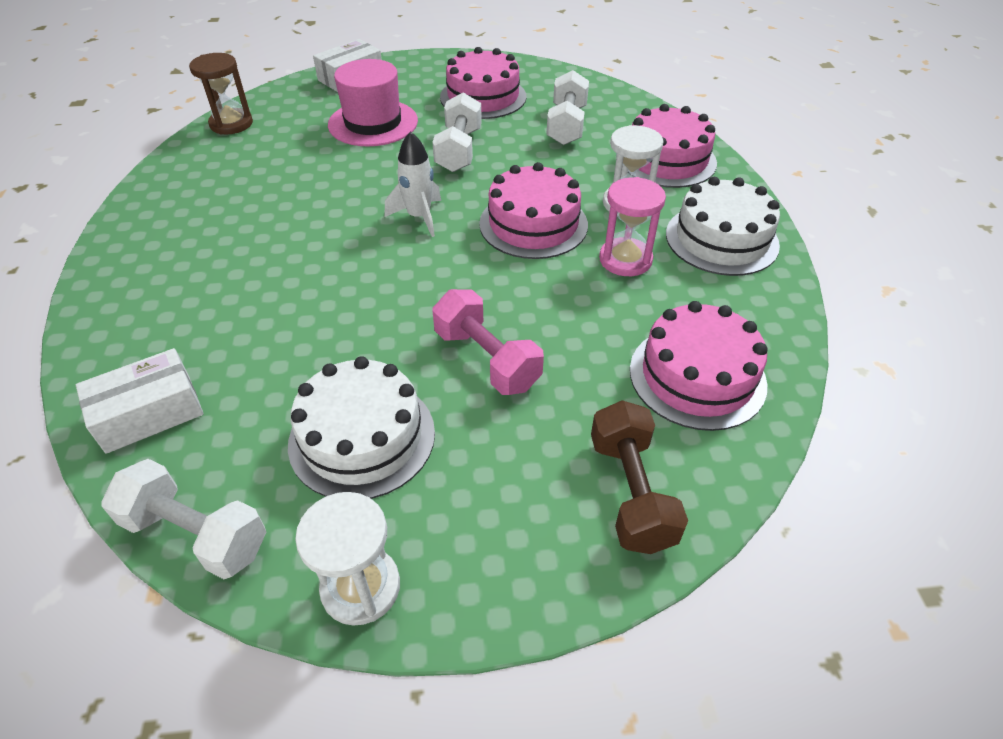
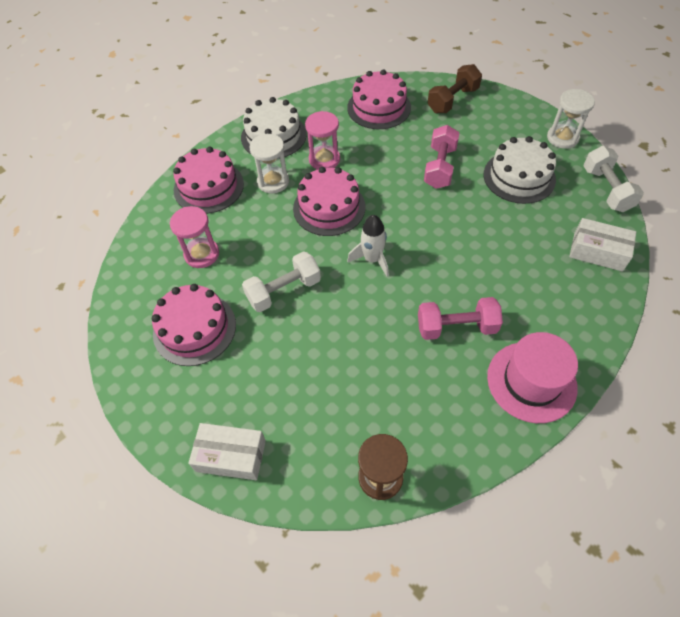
camera: 125 degrees left, 10 degrees up
(265, 226) = (456, 327): none -> pink dumbbell
(373, 123) = (292, 371): pink hat -> pink hat (531, 381)
(566, 125) = (202, 254): white dumbbell -> pink hourglass

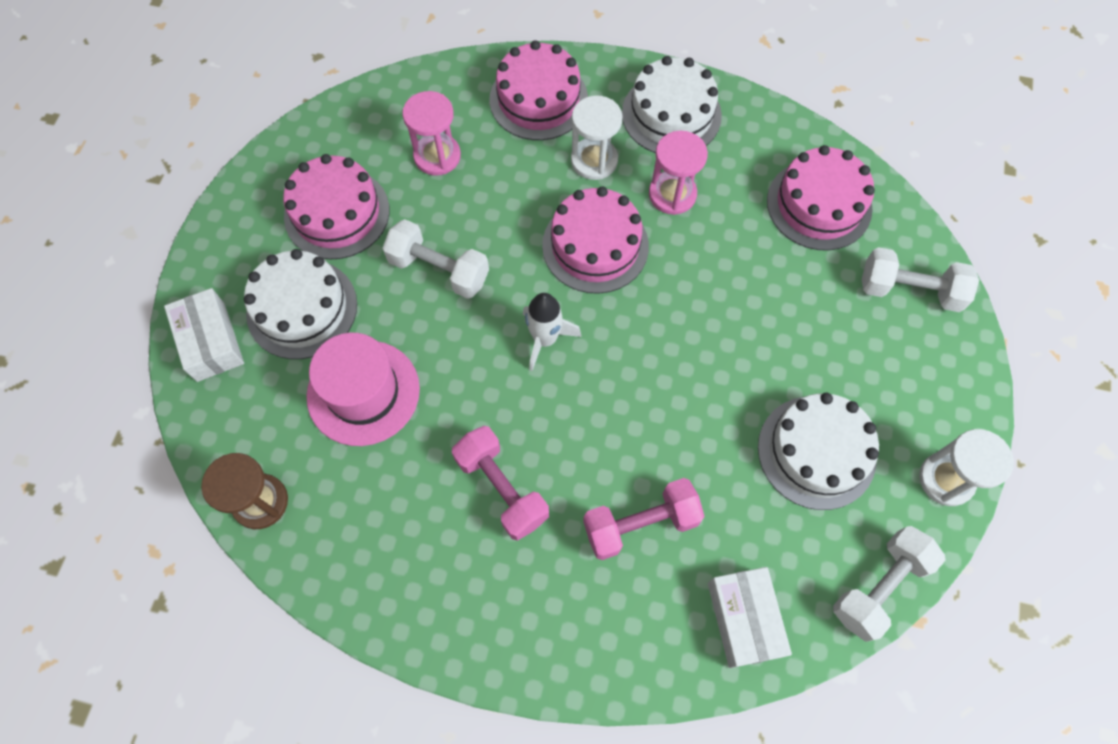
camera: 55 degrees right, 10 degrees up
(250, 383) = (302, 308): none -> white cake
(440, 167) = (759, 339): pink dumbbell -> pink dumbbell (640, 524)
(452, 100) = (909, 290): brown dumbbell -> white dumbbell
(531, 381) = (473, 615): pink hat -> pink hat (363, 392)

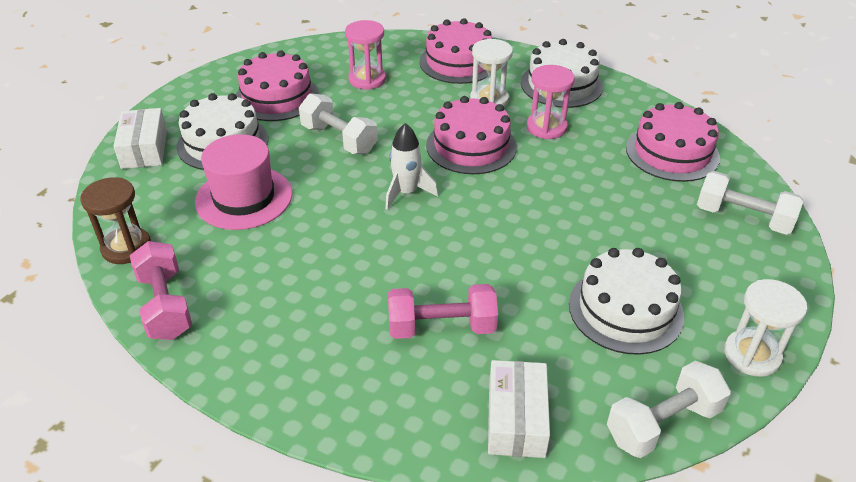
camera: 15 degrees right, 25 degrees down
(502, 488) = (328, 278): pink dumbbell -> pink dumbbell (165, 305)

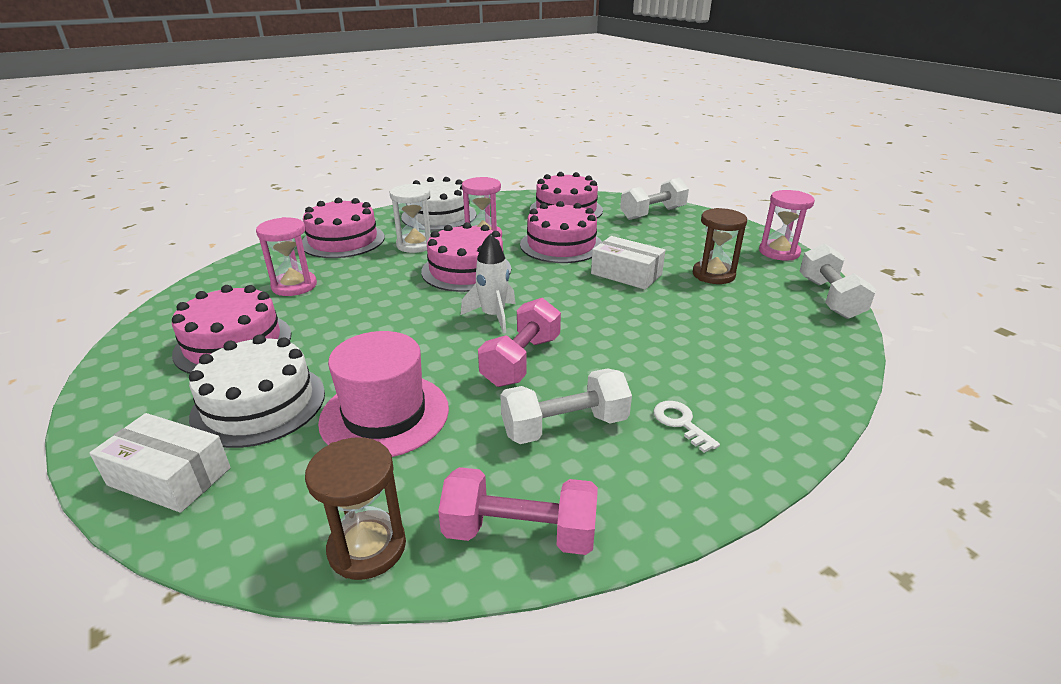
camera: 60 degrees left, 10 degrees down
(328, 352) = (681, 423): none -> white key
(339, 139) = (366, 327): white dumbbell -> white dumbbell (564, 426)
(441, 327) = (685, 352): pink dumbbell -> pink dumbbell (521, 361)
(516, 419) = (806, 350): white box -> white box (626, 274)
(581, 180) = (561, 245): none -> pink cake
(625, 309) = (713, 275): white cake -> brown hourglass
(752, 355) = (779, 252): white hourglass -> pink hourglass

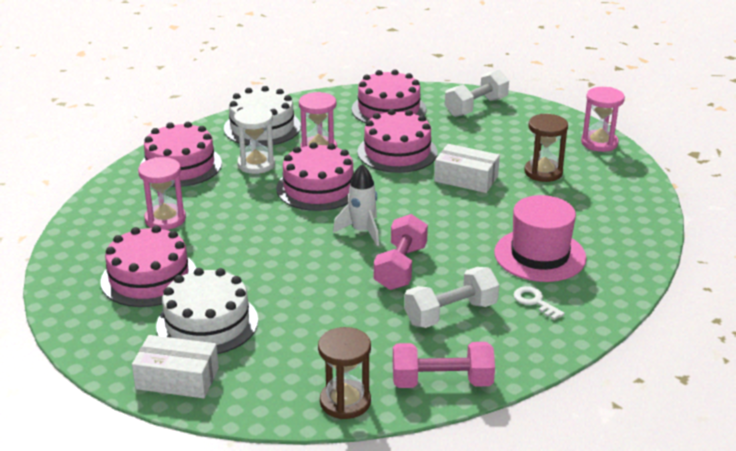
camera: 10 degrees left, 0 degrees up
(385, 415) = (311, 320): pink hat -> pink hat (540, 255)
(829, 298) = (643, 186): white dumbbell -> none

